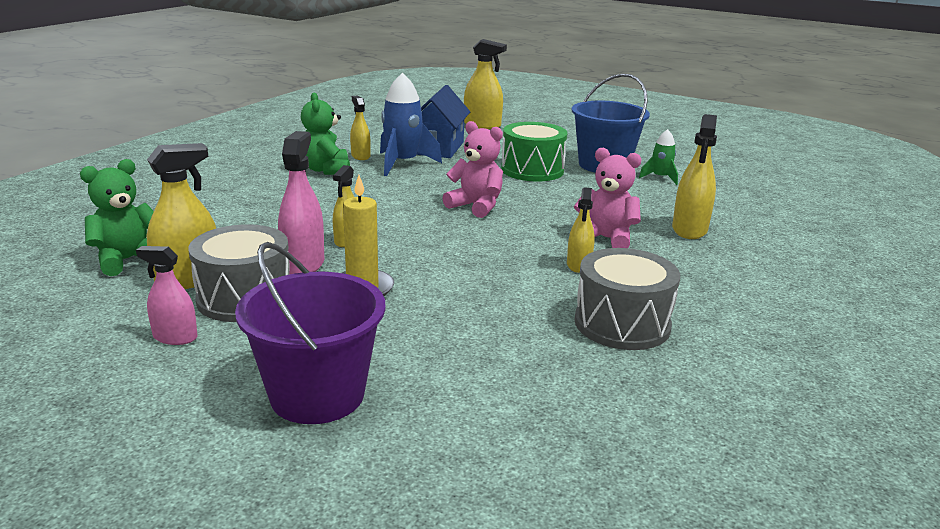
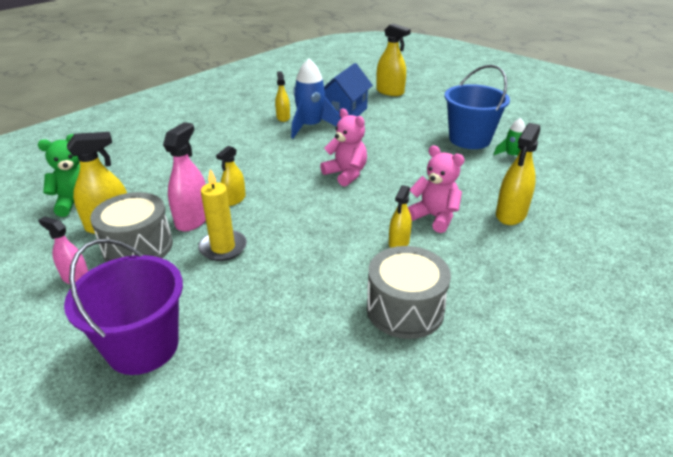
camera: 15 degrees right, 10 degrees up
(326, 170) = (252, 129): green teddy bear -> none
(532, 170) = (408, 140): green drum -> none

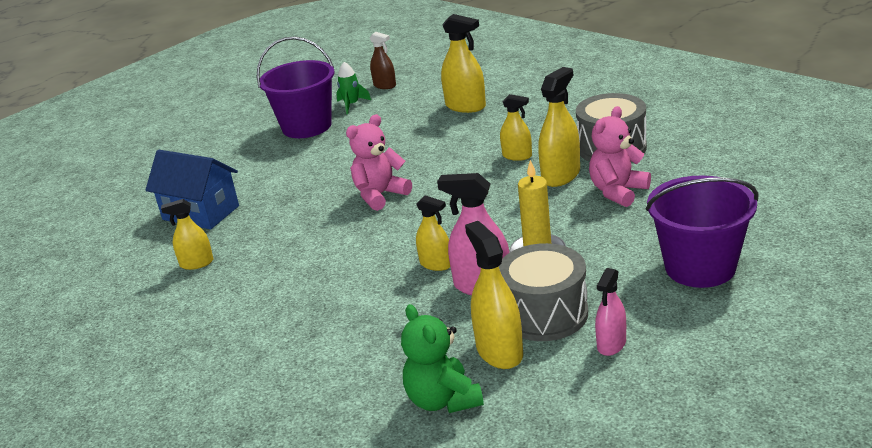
camera: 85 degrees left, 5 degrees down
(311, 127) = (238, 235): blue rocket -> none
(390, 92) = (139, 183): yellow spray bottle -> yellow spray bottle (561, 175)
(434, 217) = (472, 141): pink teddy bear -> pink teddy bear (618, 192)
(469, 139) = (307, 126): blue bucket -> purple bucket
(555, 170) = (384, 85): none -> brown spray bottle

